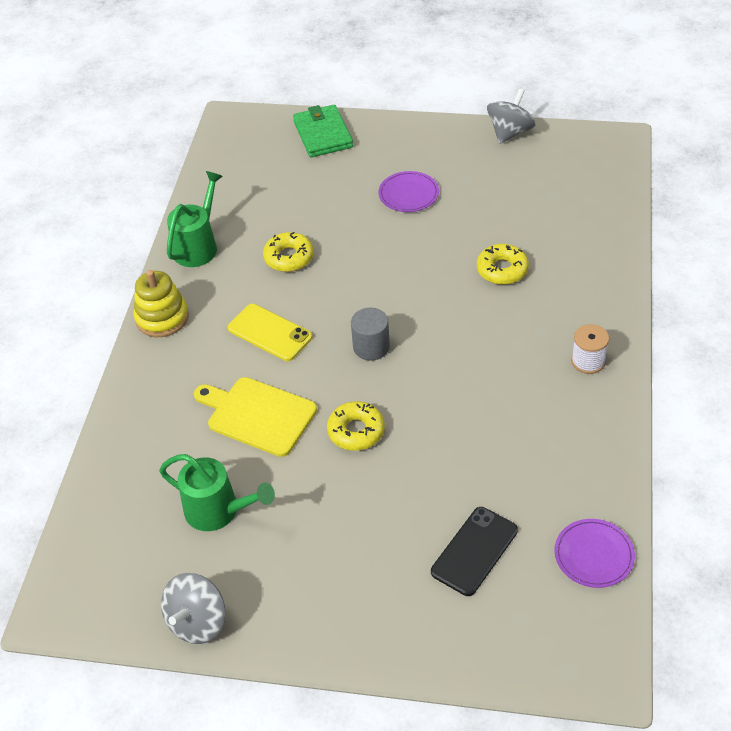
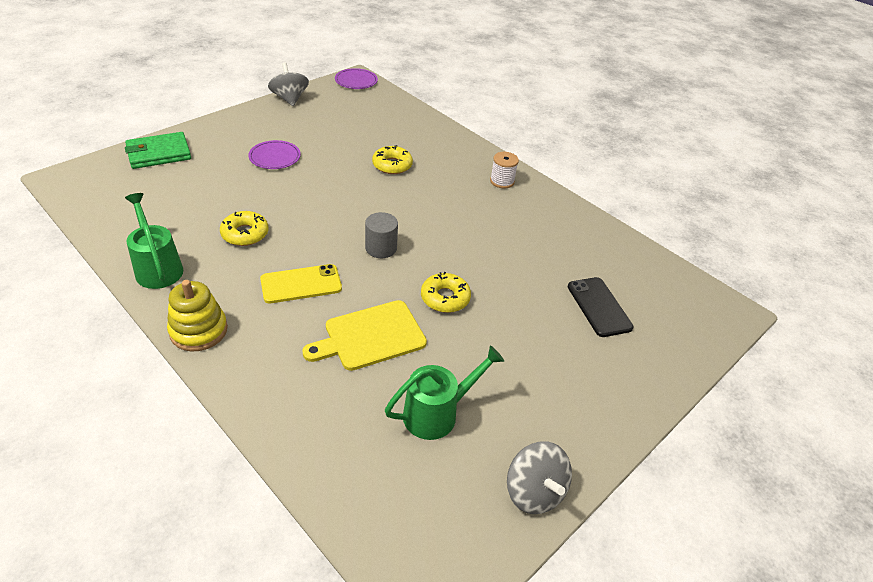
camera: 60 degrees left, 5 degrees down
(323, 134) = (159, 153): green wallet -> green wallet turned 45 degrees counterclockwise
(594, 555) = (644, 264): purple plate -> purple plate (356, 81)

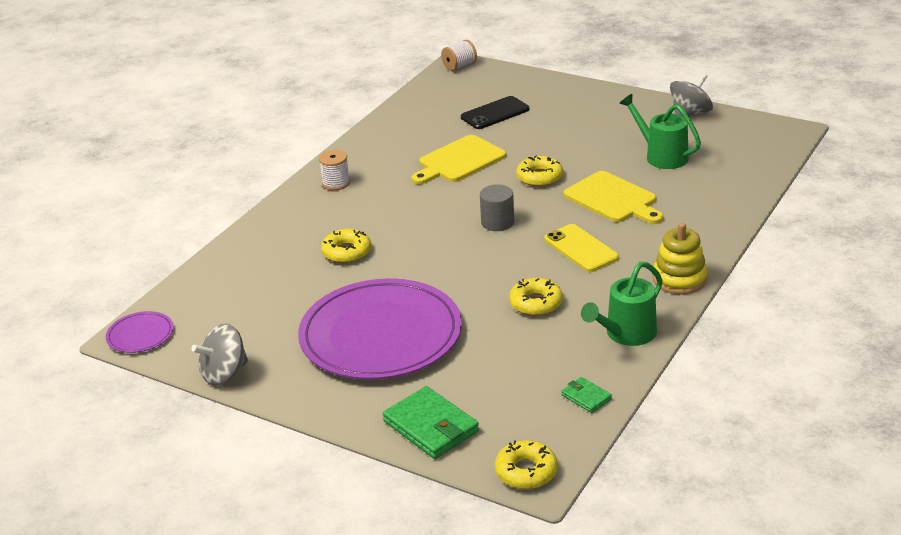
camera: 100 degrees left, 10 degrees down
(73, 176) = (526, 472): none -> yellow donut
(111, 222) = (586, 397): none -> green wallet
(275, 157) = (380, 335): purple plate -> purple plate, size x2.38
(506, 255) = (459, 161): none -> yellow cutting board
(729, 312) = (459, 66): none -> white spool

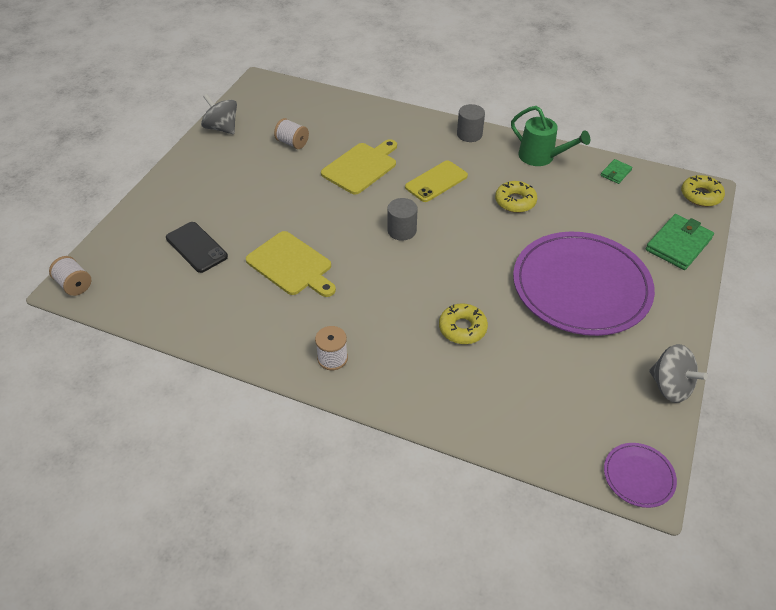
camera: 100 degrees left, 15 degrees up
(539, 177) = (325, 209): yellow donut -> none
(661, 156) = (292, 143): green watering can -> white spool
(679, 279) = (469, 134): yellow stacking toy -> grey cylinder

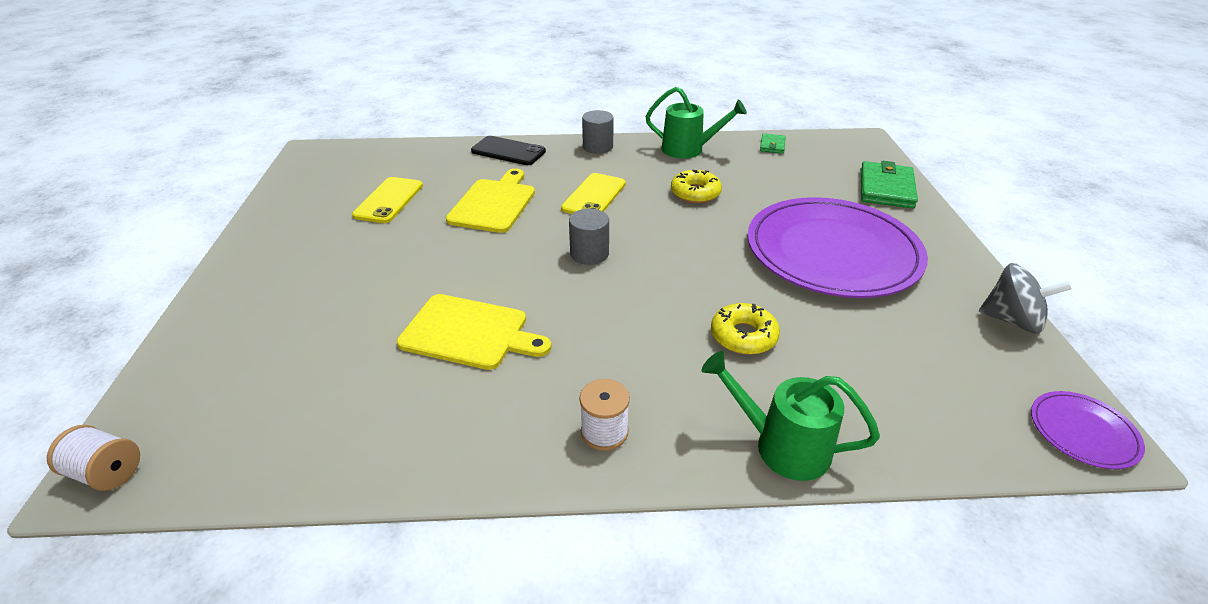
camera: 25 degrees left, 10 degrees down
(196, 247) = (310, 352): black phone -> black phone (508, 151)
(222, 128) = (280, 207): grey spinning top -> none
(292, 143) = (389, 200): white spool -> yellow phone
(430, 406) = (781, 446): none -> green watering can
(700, 195) = (865, 145): yellow donut -> none

